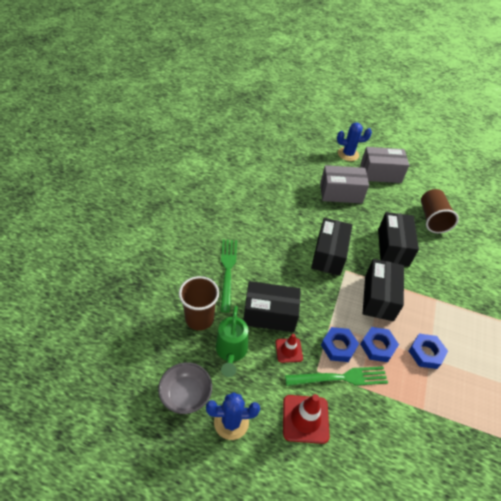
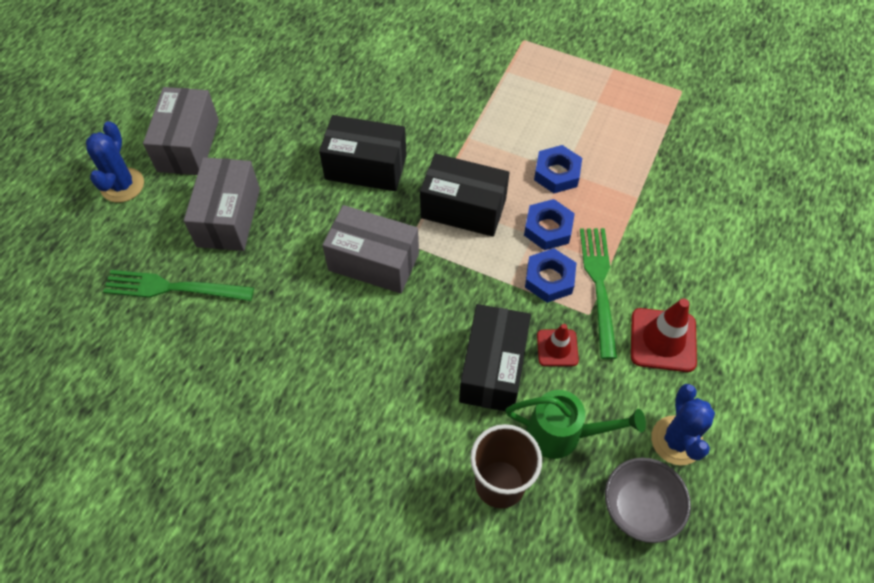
camera: 80 degrees left, 10 degrees up
(227, 270) = (396, 431): green fork -> green fork (171, 288)
(329, 255) = (373, 262): black box -> grey box
(432, 219) = (310, 99): brown cup -> none

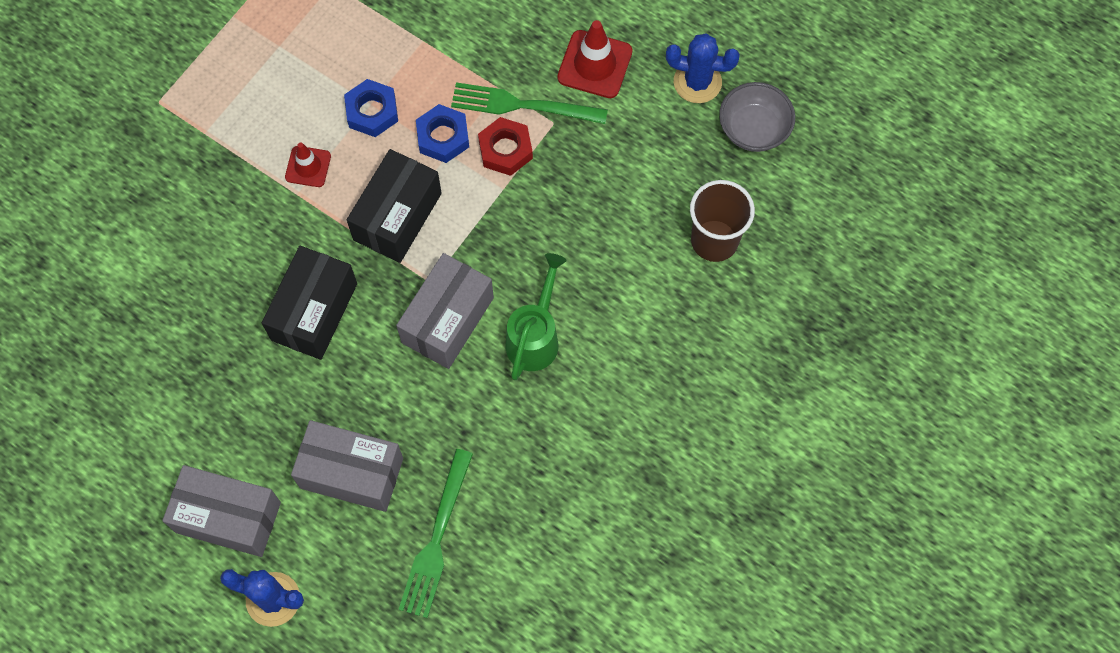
camera: 80 degrees left, 10 degrees up
(493, 369) = (597, 224): black box -> none
(549, 279) = (505, 150): blue nut -> red nut
(557, 348) = (585, 160): red traffic cone -> red traffic cone (308, 166)
(562, 434) = (675, 177): green watering can -> green watering can (535, 337)

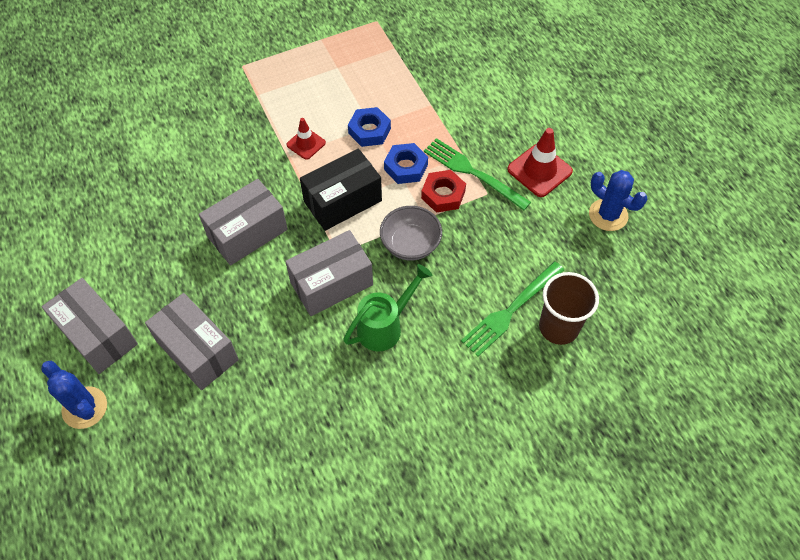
camera: 30 degrees right, 10 degrees down
(314, 312) = (247, 233): black box -> grey box
(436, 540) = (221, 431): green fork -> green fork (510, 311)
(753, 129) = (633, 265): grey bowl -> grey bowl (410, 244)

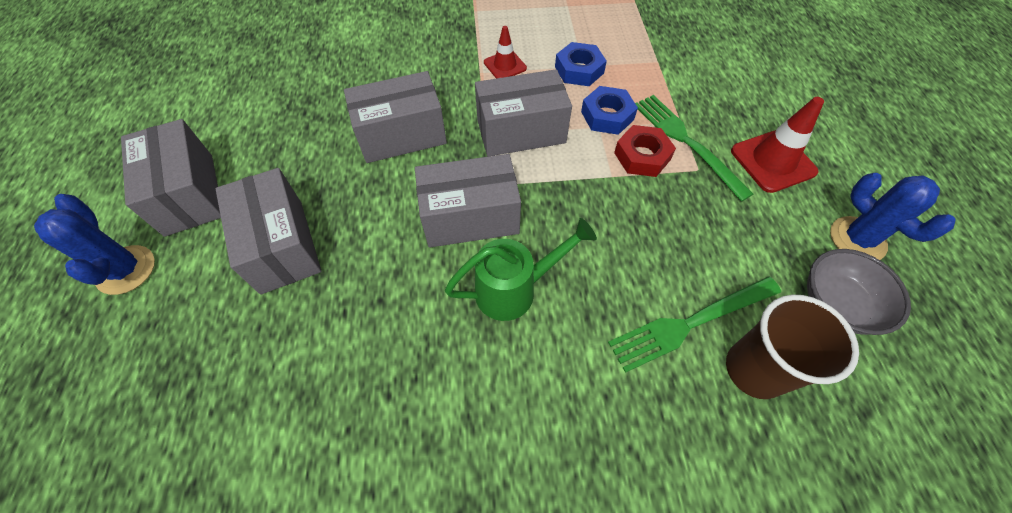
camera: 20 degrees right, 0 degrees up
(342, 201) = (521, 131): black box -> grey box
(410, 244) = (583, 200): grey bowl -> grey bowl (836, 304)

